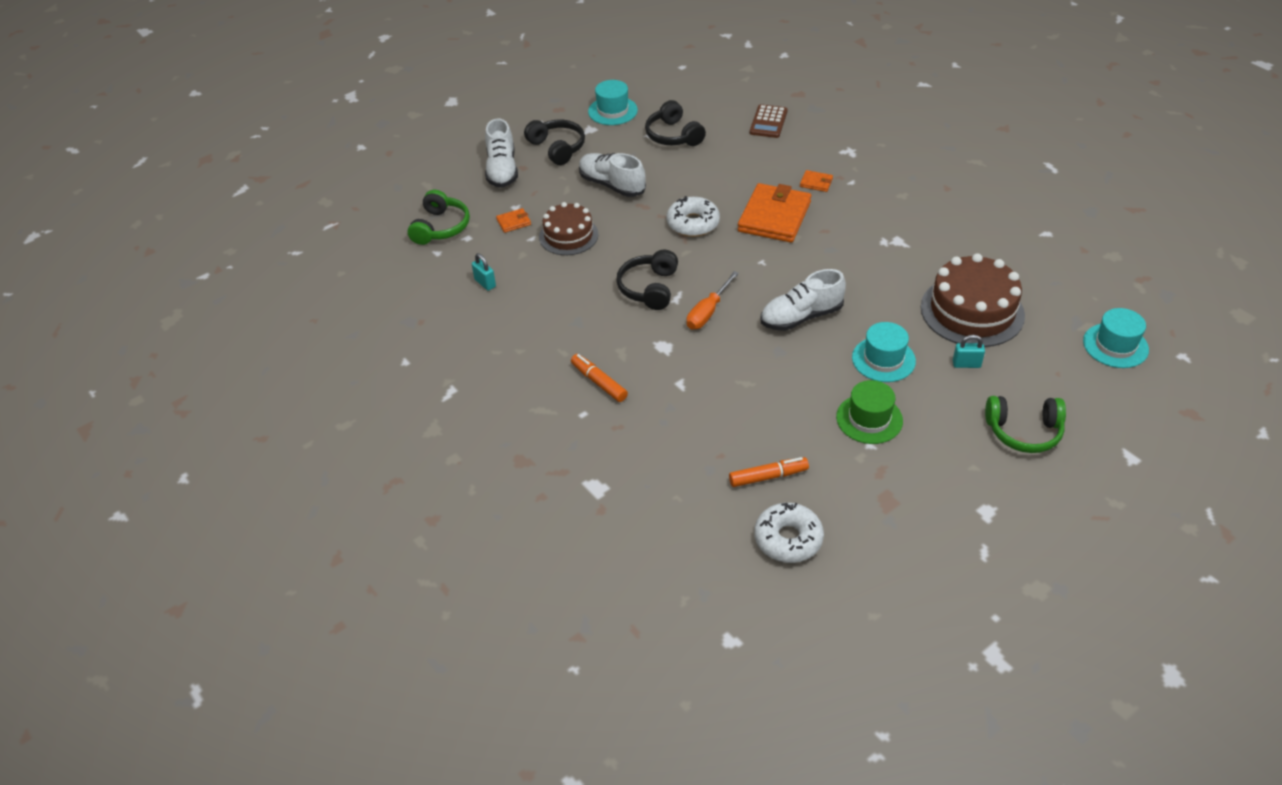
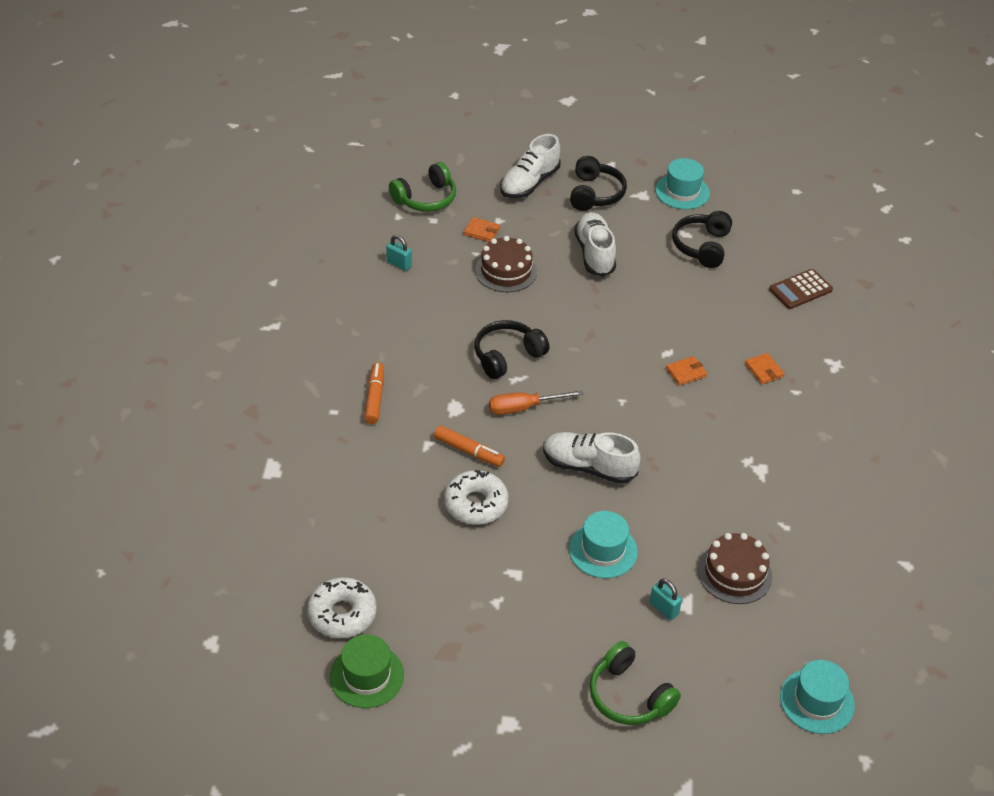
camera: 40 degrees right, 0 degrees up
(485, 283) = (399, 264): turquoise padlock -> turquoise padlock turned 60 degrees counterclockwise
(693, 223) = (612, 330): white donut -> white donut (476, 504)
(768, 477) = (391, 561): orange marker -> orange marker (469, 451)
(774, 217) = (686, 372): orange wallet -> orange wallet, size x0.42
(869, 419) = (524, 584): green hat -> green hat (367, 676)
(972, 311) = (734, 573): brown cake -> brown cake, size x0.64

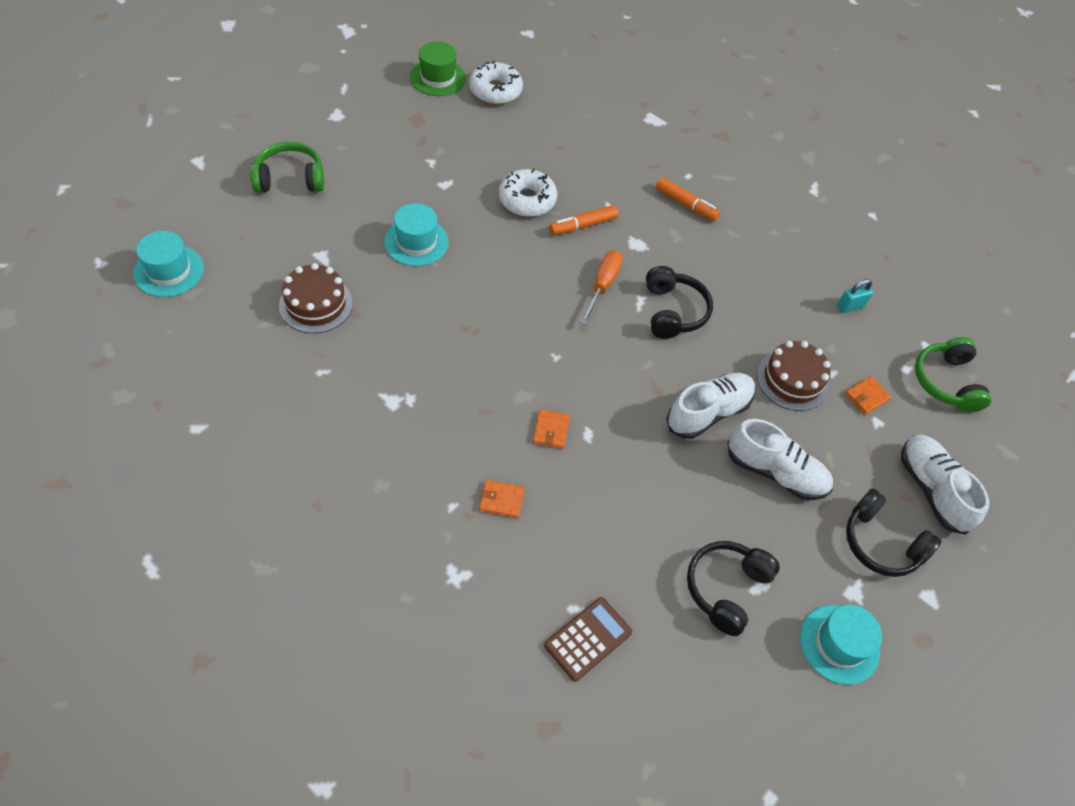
camera: 120 degrees right, 10 degrees up
(588, 467) = (503, 285): white shoe -> white shoe (708, 412)
(663, 609) = (332, 241): turquoise padlock -> none
(702, 246) = (726, 588): black headphones -> black headphones turned 105 degrees counterclockwise
(800, 290) = (588, 639): brown calculator -> brown calculator turned 45 degrees clockwise

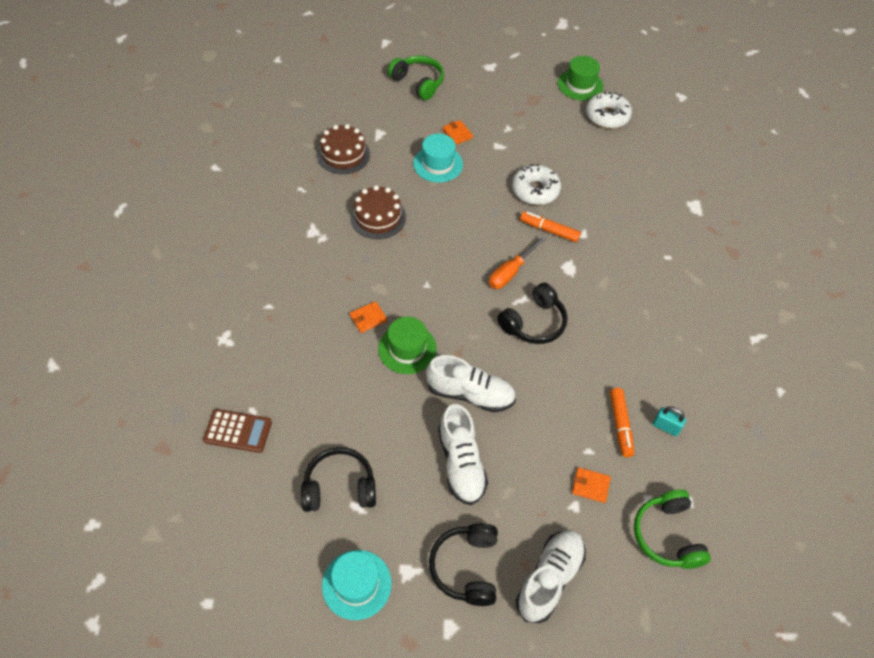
camera: 55 degrees right, 0 degrees up
(169, 271) = (300, 86): turquoise hat -> none
(501, 500) = (294, 326): orange wallet -> orange wallet (457, 134)
(602, 285) = (511, 272): orange screwdriver -> orange screwdriver turned 150 degrees clockwise
(616, 424) = (407, 349): none -> green hat
(686, 204) = (638, 272): orange marker -> orange marker (620, 425)
(792, 380) = (553, 428): brown cake -> brown cake (378, 217)
(946, 382) = (667, 535): green headphones -> green headphones turned 60 degrees counterclockwise

